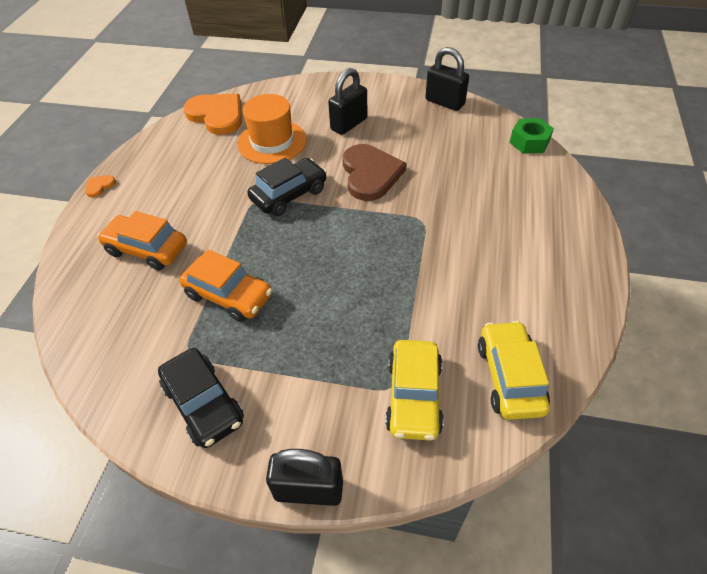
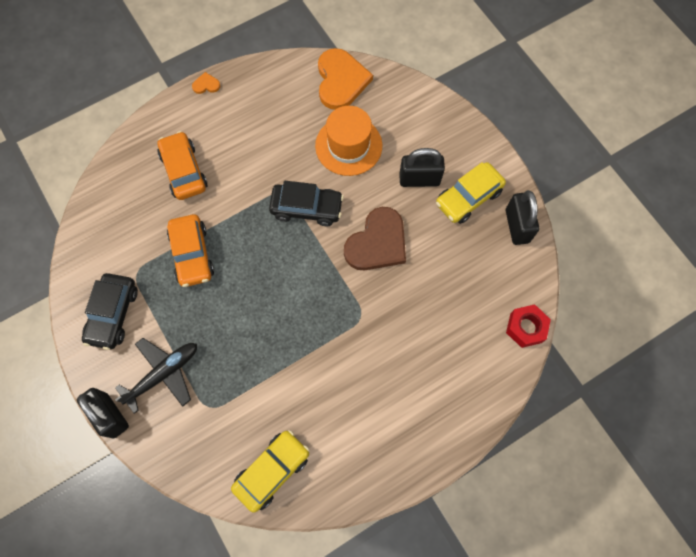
camera: 45 degrees right, 20 degrees up
(317, 402) = (163, 374): none -> black plane
(413, 396) = (211, 424): yellow car -> yellow car (468, 197)
(529, 142) = (526, 328): green nut -> red nut

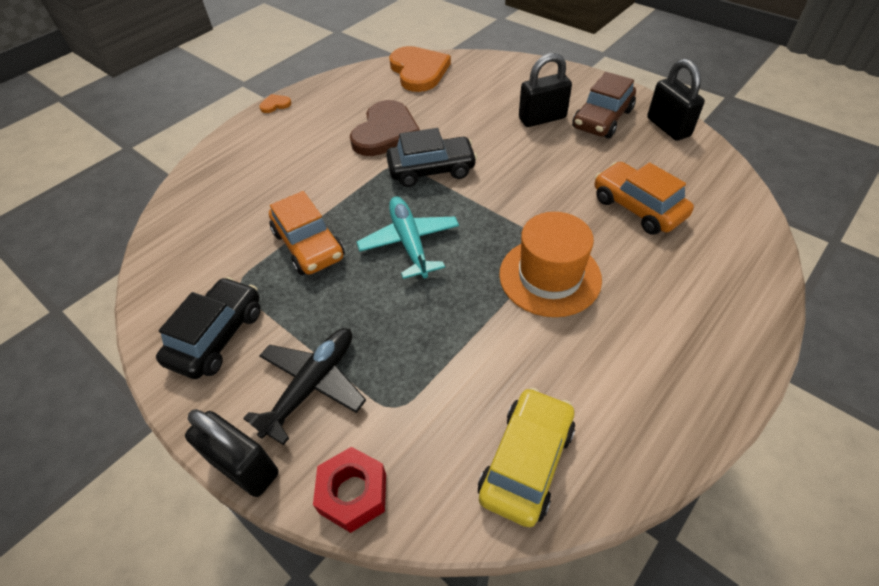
camera: 15 degrees left, 20 degrees down
(113, 314) = (217, 336): black car -> black car turned 150 degrees counterclockwise
(184, 171) = (272, 175): orange car -> orange car (638, 207)
(264, 277) = (409, 242): none -> turquoise plane
(348, 146) = (452, 112): orange hat -> orange hat (550, 276)
(377, 242) = (528, 177): brown heart -> brown heart (386, 132)
(468, 197) = (602, 119): yellow car -> brown car
(526, 328) = (745, 204): red nut -> red nut (353, 493)

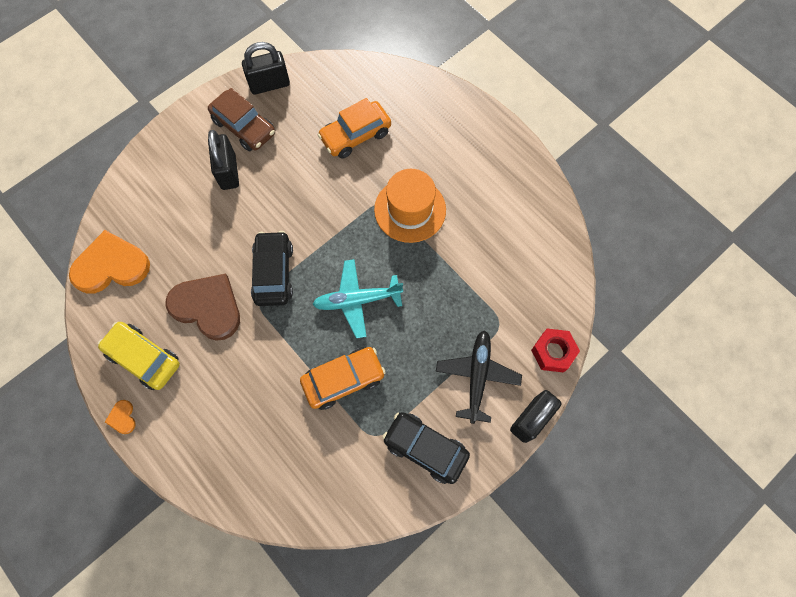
camera: 85 degrees left, 20 degrees up
(312, 386) = (477, 376): black plane -> black plane turned 60 degrees clockwise
(526, 462) = (542, 254): yellow car -> yellow car (144, 358)

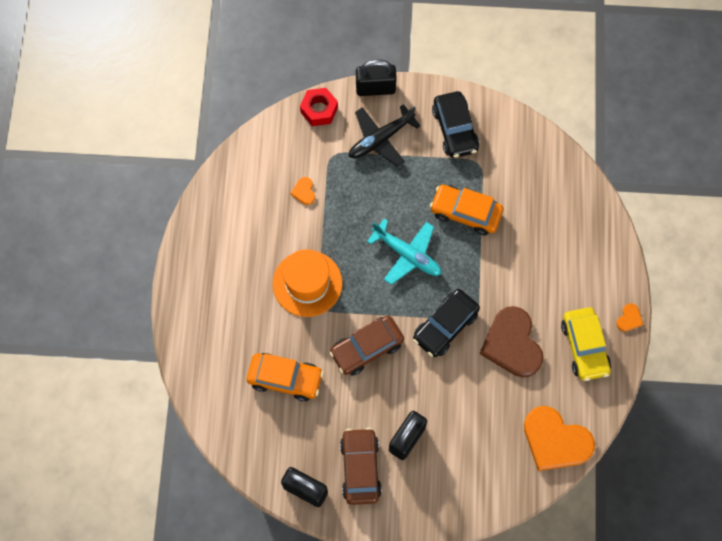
camera: 135 degrees left, 0 degrees up
(318, 205) = (366, 348): none -> brown car
(488, 274) = (304, 191): none -> orange heart

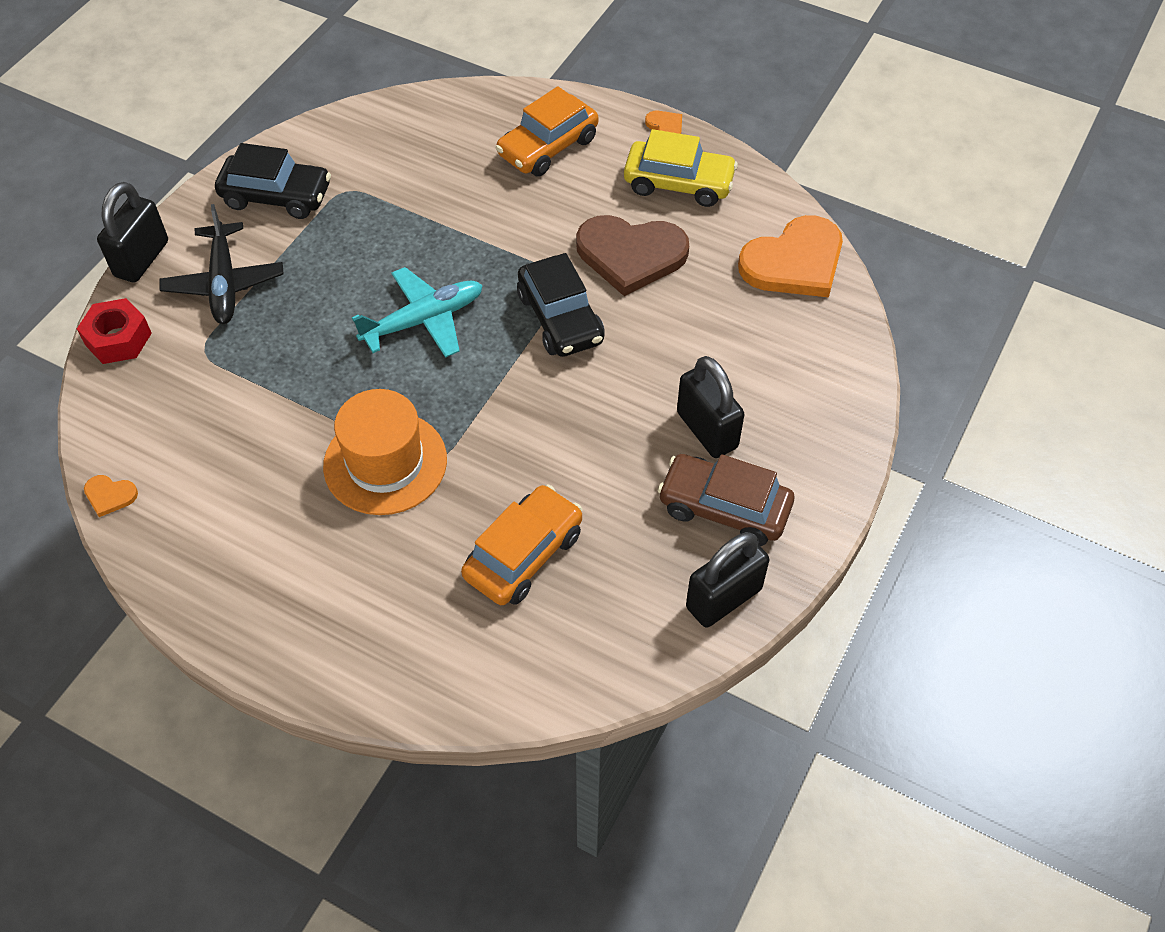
camera: 65 degrees left, 15 degrees down
(304, 191) = (233, 409): orange heart -> orange heart (110, 495)
(366, 348) = (537, 426): brown car -> none
(465, 213) = (407, 231): orange car -> orange car (547, 147)

